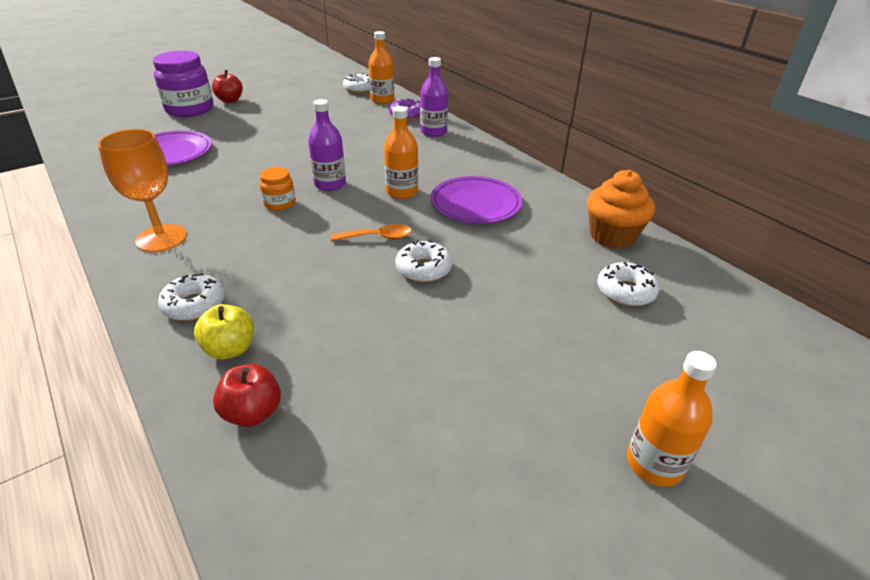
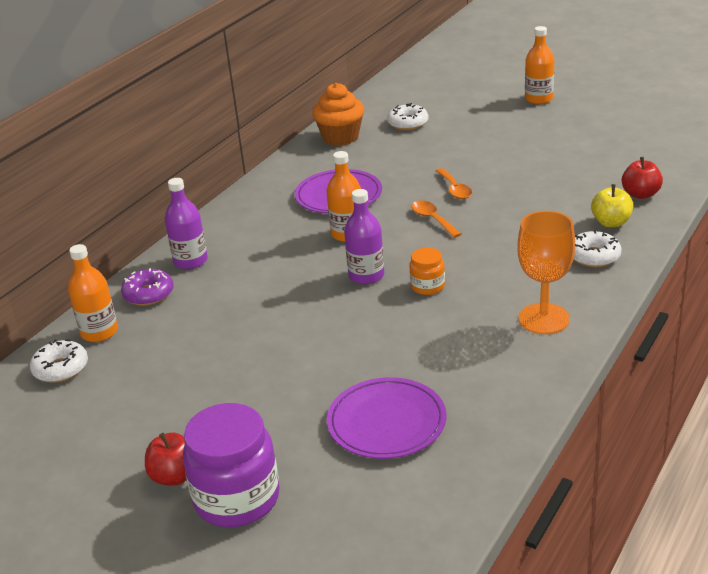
camera: 110 degrees left, 5 degrees down
(423, 269) = (454, 189): white donut -> orange spoon

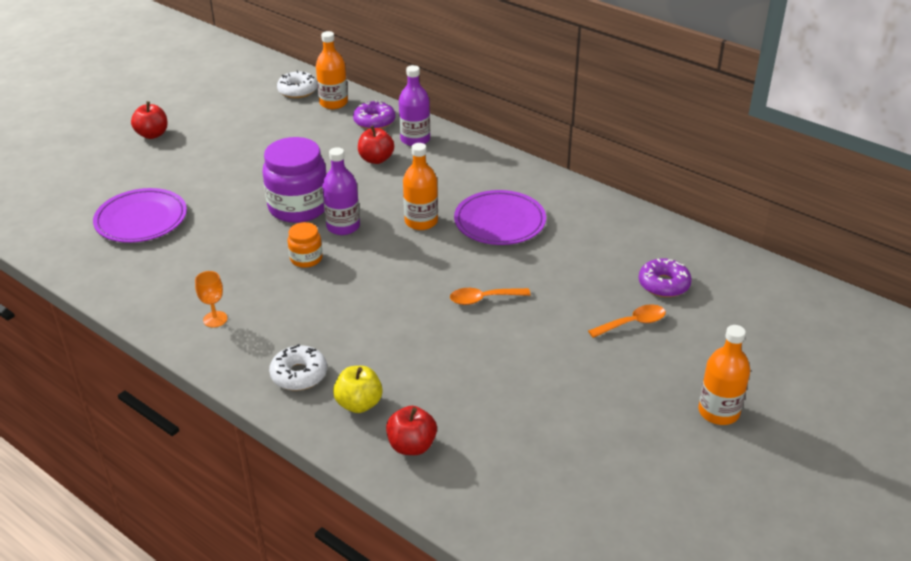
camera: 95 degrees right, 5 degrees up
(233, 278) = (376, 159): none -> red apple
(237, 499) = (113, 156): purple jar -> purple jar (298, 207)
(340, 137) = (637, 232): orange cupcake -> none
(408, 123) = (663, 284): white donut -> purple donut
(433, 219) = (425, 276): orange spoon -> orange spoon (632, 323)
(544, 319) = (215, 319): orange goblet -> orange goblet, size x0.50

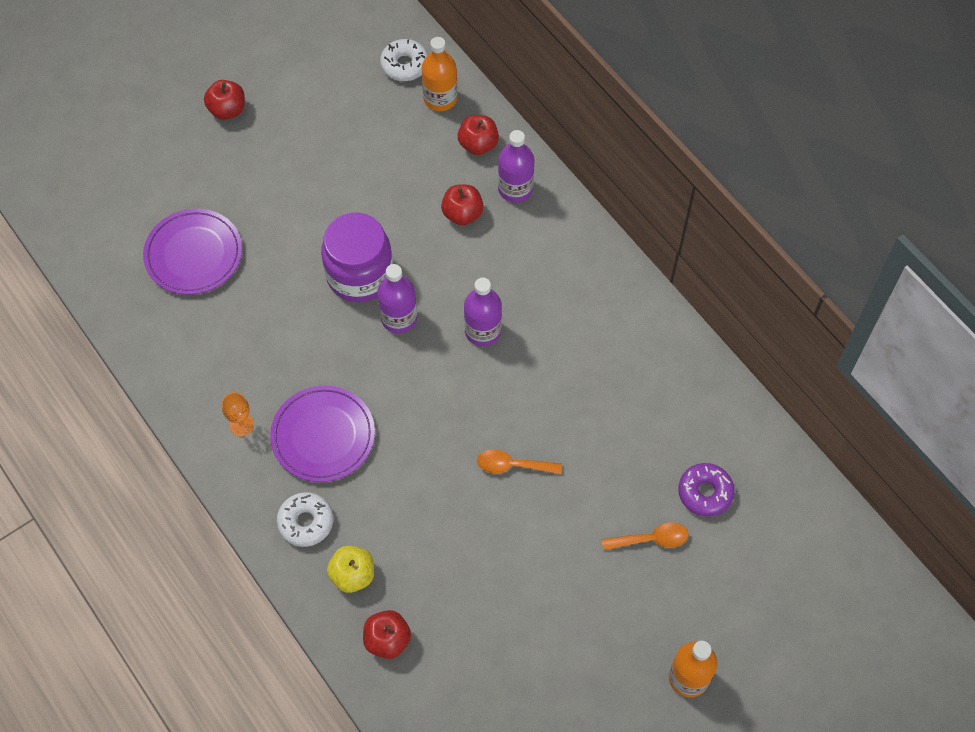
camera: 15 degrees right, 25 degrees up
(306, 259) = (349, 359): orange jar -> none
(374, 121) = (478, 144): purple donut -> red apple
(421, 221) = (482, 331): orange bottle -> purple bottle
(499, 221) = (566, 352): purple plate -> purple plate (323, 436)

